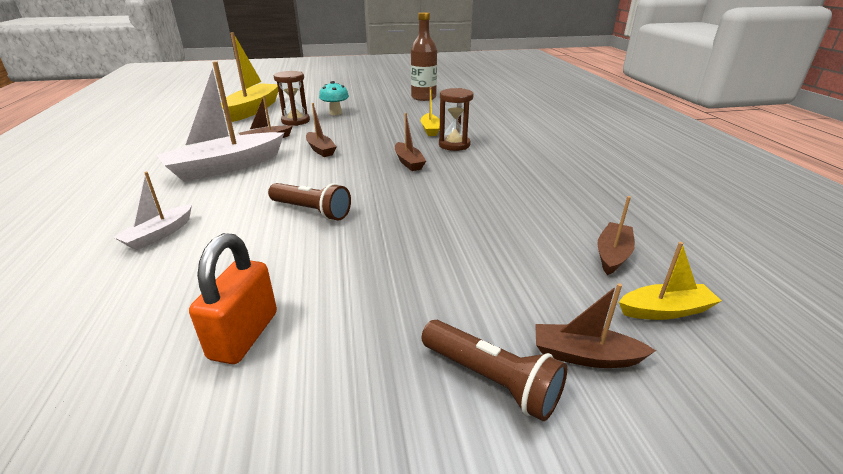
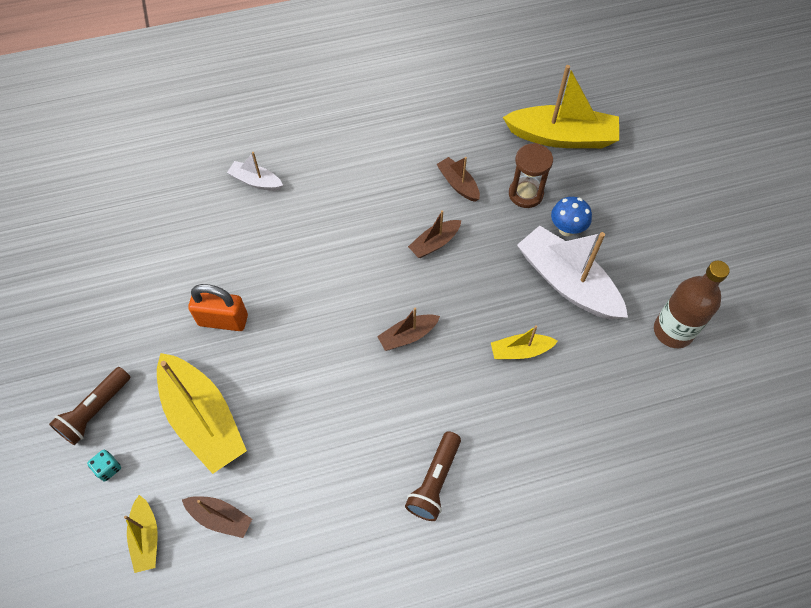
camera: 85 degrees right, 30 degrees up
(226, 167) = (380, 175): white boat -> white boat (567, 282)
(244, 335) = (143, 274): orange padlock -> orange padlock (223, 320)
(311, 211) = (294, 270): brown flashlight -> brown flashlight (435, 481)
(335, 113) = (567, 229): turquoise mushroom -> blue mushroom
(454, 145) = (468, 382): brown hourglass -> none
(496, 269) = (203, 419): none -> yellow boat
(584, 356) = (108, 468): brown boat -> turquoise dice

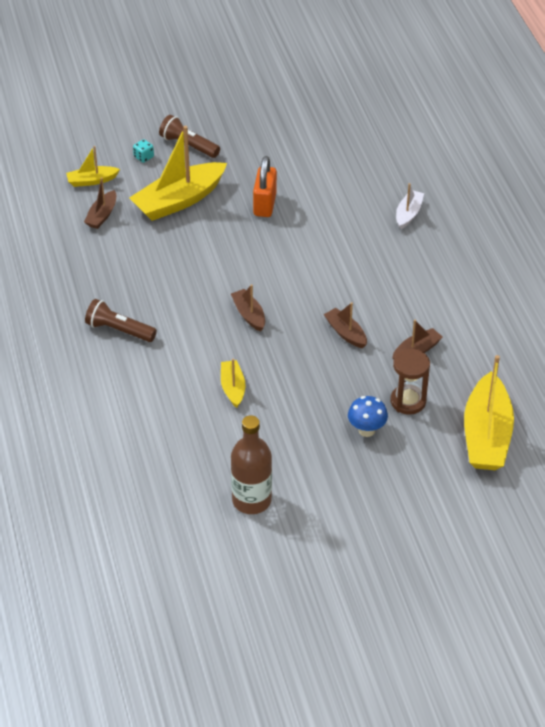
camera: 90 degrees right, 15 degrees down
(567, 282) = (304, 426): white boat -> none

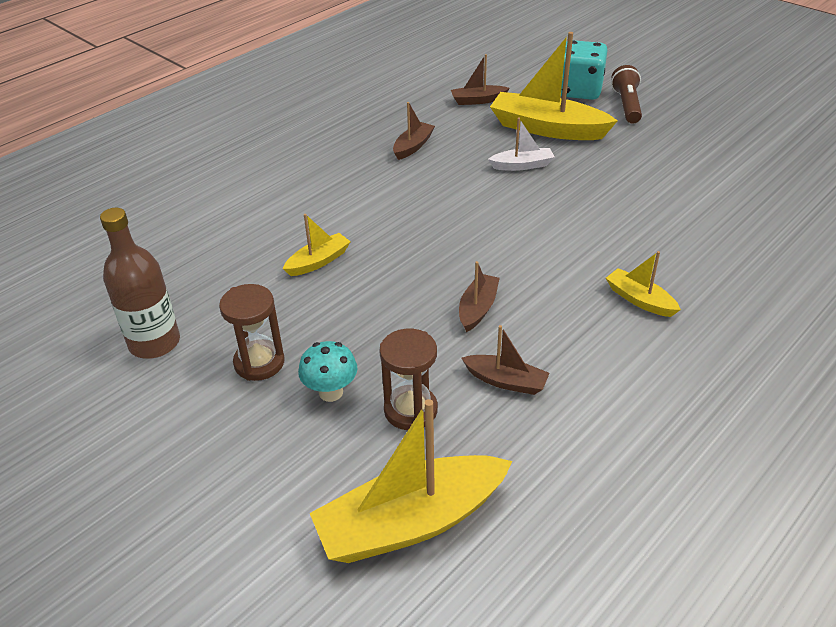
camera: 60 degrees right, 5 degrees down
(92, 181) = (514, 80): yellow boat -> yellow boat (639, 300)
(119, 330) = (339, 164): brown flashlight -> none
(143, 157) = (579, 91): turquoise dice -> turquoise dice, size x2.50
(249, 315) = (436, 229): brown boat -> brown boat (413, 146)
(265, 204) = (607, 176): orange padlock -> none
(314, 454) = (259, 363): none -> brown hourglass
(366, 430) = (331, 392): blue mushroom -> turquoise mushroom
(408, 214) = (728, 278): white boat -> white boat (522, 165)

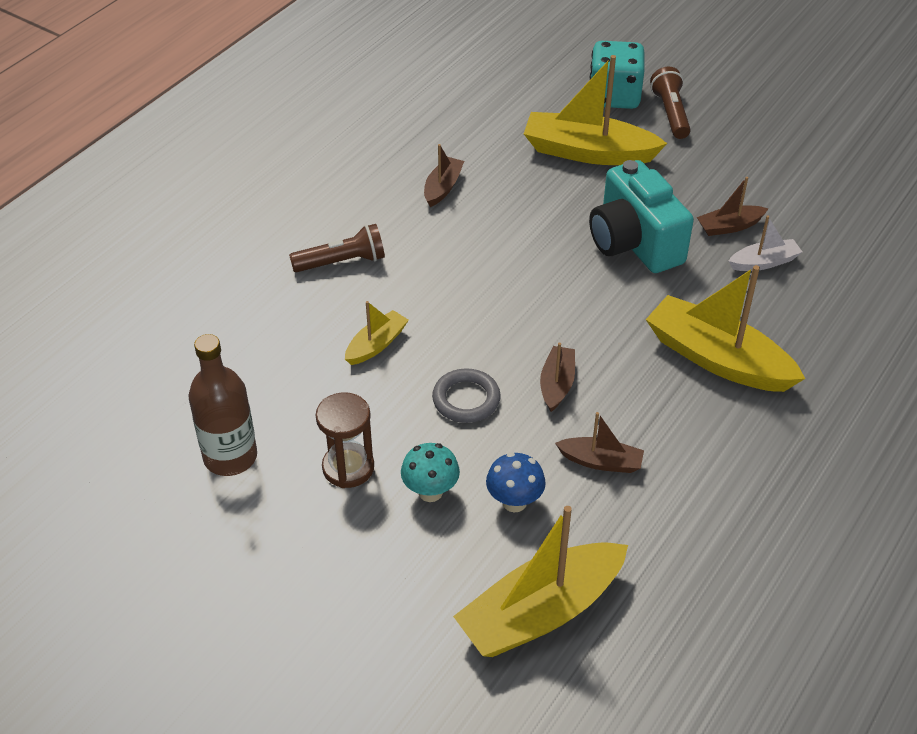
camera: 10 degrees left, 5 degrees up
(308, 195) = (342, 262): none -> brown flashlight
(388, 314) = (466, 399): none -> grey ring
(410, 410) = (514, 502): brown hourglass -> blue mushroom
(478, 100) = (502, 118): brown boat -> brown boat (729, 226)
(522, 165) = (569, 204): white boat -> white boat (764, 262)
(575, 199) = (634, 243): none -> turquoise camera
(639, 300) = (717, 359): yellow boat -> yellow boat, size x2.00

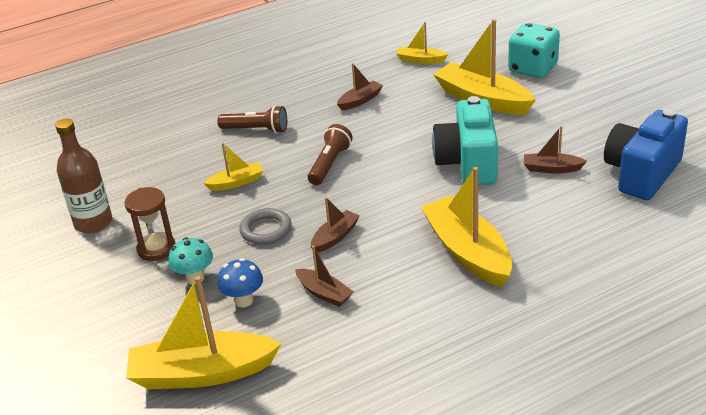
camera: 30 degrees right, 10 degrees down
(473, 112) = (420, 60): none -> yellow boat
(670, 113) = (567, 87): brown flashlight -> brown flashlight (329, 164)
(764, 262) = (559, 198): white boat -> none
(825, 208) = (642, 173): none -> blue camera

